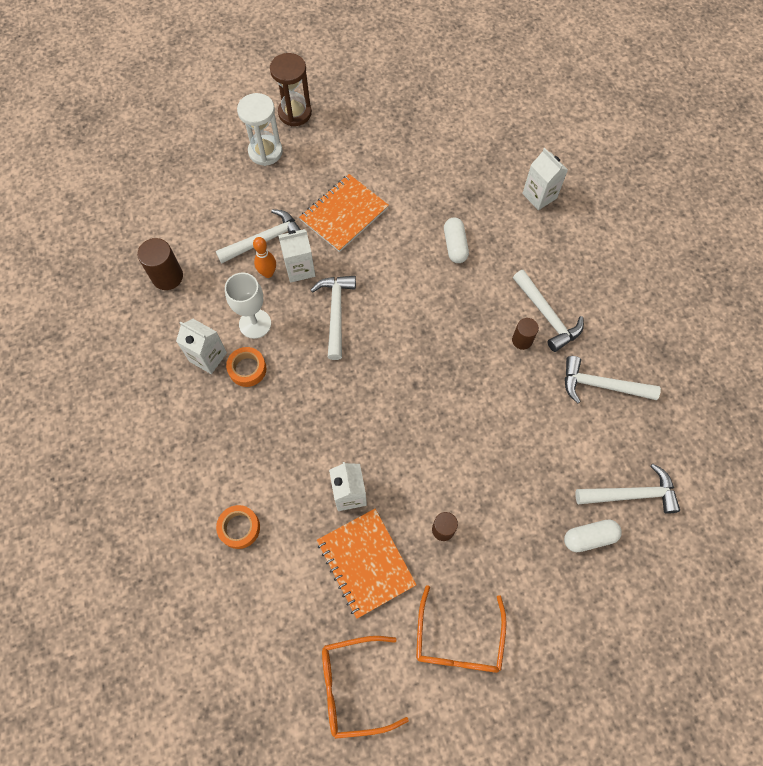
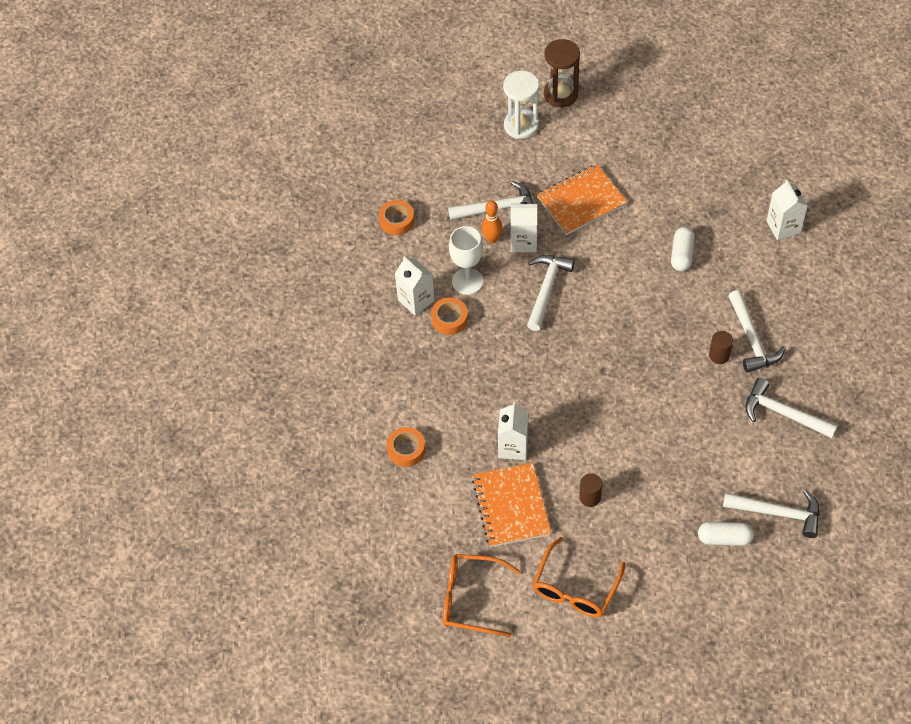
camera: 20 degrees right, 10 degrees down
(167, 276) = (396, 221): brown cylinder -> orange tape

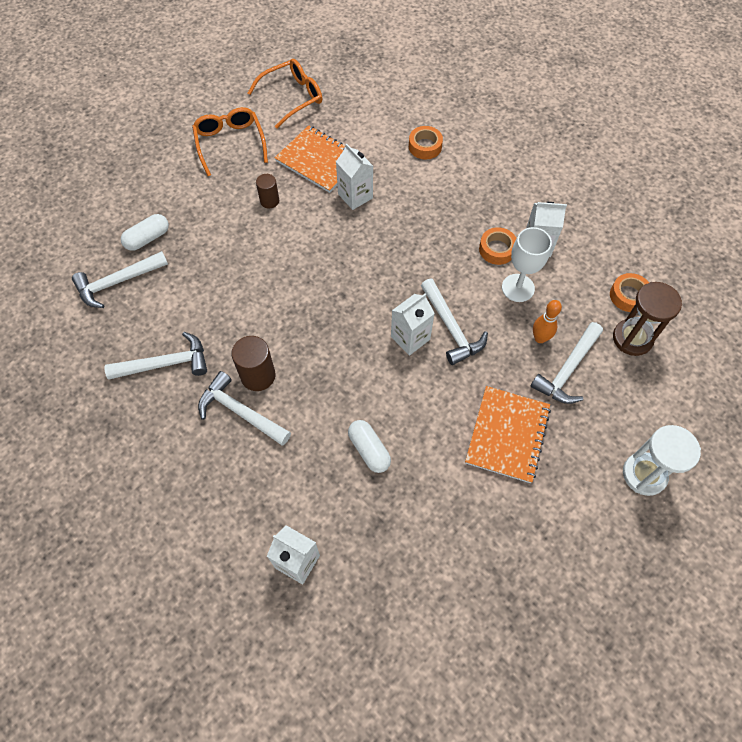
camera: 135 degrees right, 5 degrees up
(523, 242) = (513, 355): white carton -> white carton (410, 338)
(560, 94) = (651, 546): brown hourglass -> brown hourglass (632, 338)
(719, 355) = (258, 376): brown cylinder -> brown cylinder, size x1.58

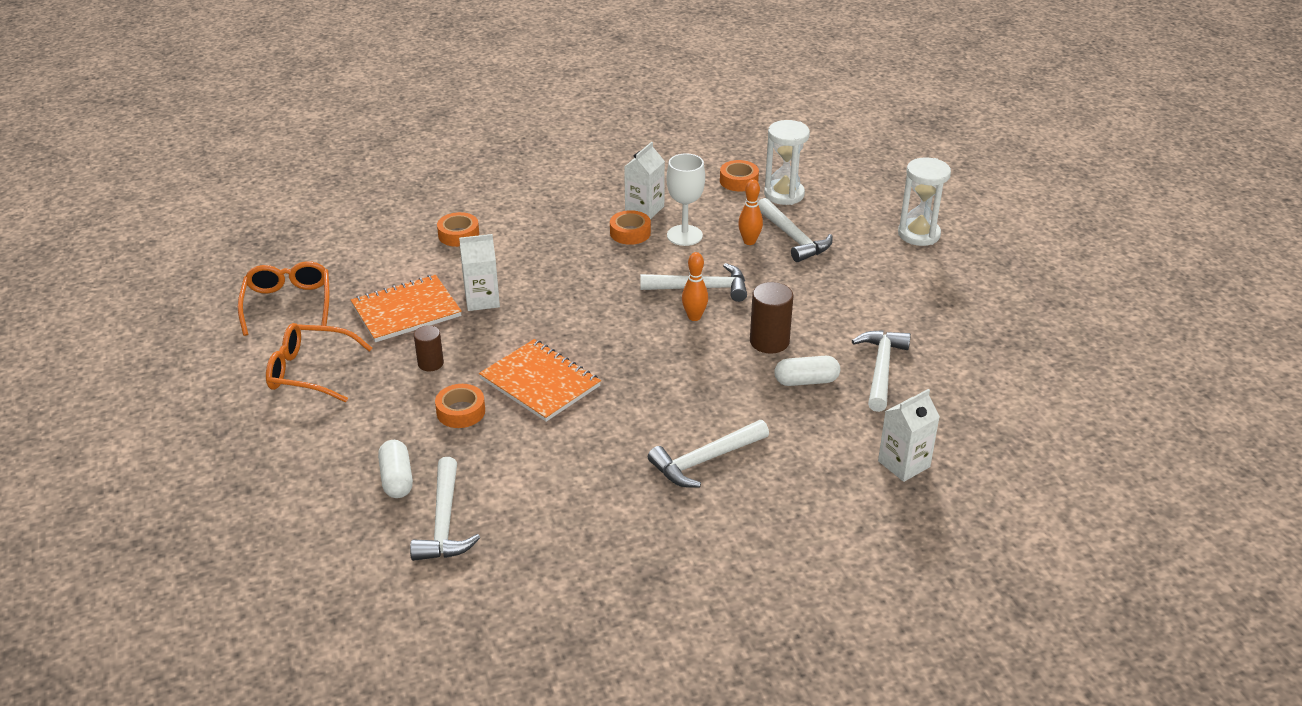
camera: 65 degrees left, 25 degrees down
(165, 364) = (600, 506): white hammer -> white hammer (881, 369)
(227, 241) = (461, 411): none -> orange tape
(258, 376) = (667, 435): brown cylinder -> brown cylinder (769, 341)
(410, 338) = (694, 317): white carton -> orange bowling pin
(507, 435) = (839, 292): orange notebook -> orange notebook (540, 382)
(632, 338) = (784, 194): brown hourglass -> white hourglass

